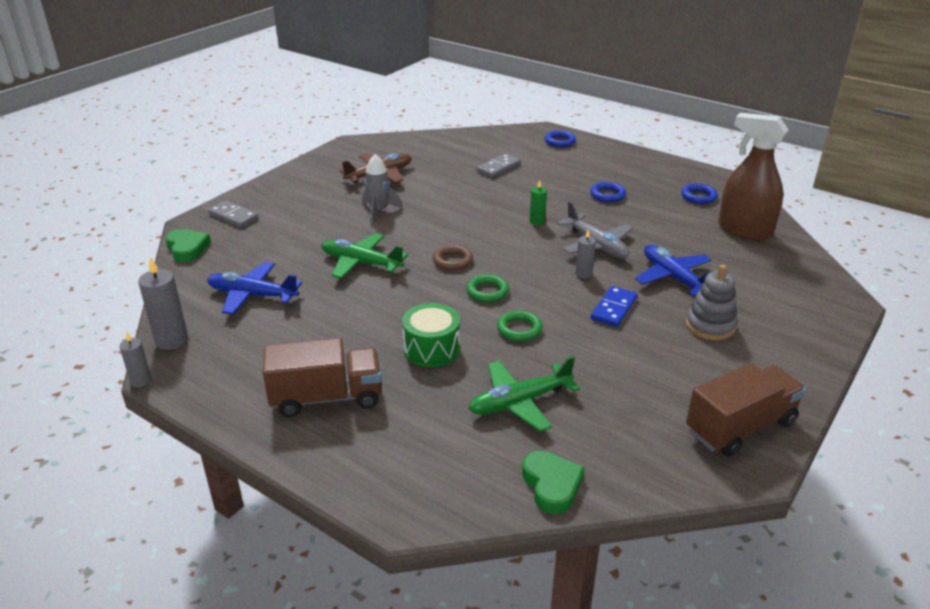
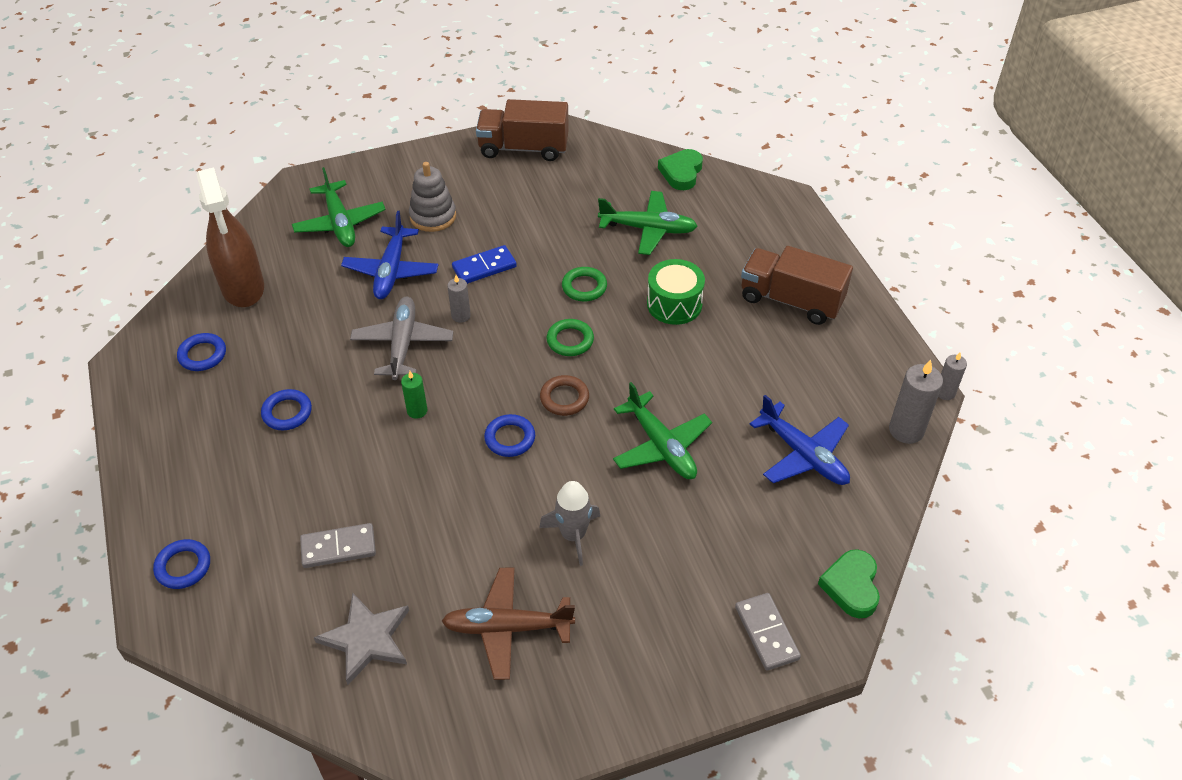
camera: 145 degrees left, 15 degrees up
(443, 152) = (367, 639): none -> grey star
(464, 231) = (510, 438): none -> blue ring
(764, 290) = (340, 223): none -> green plane

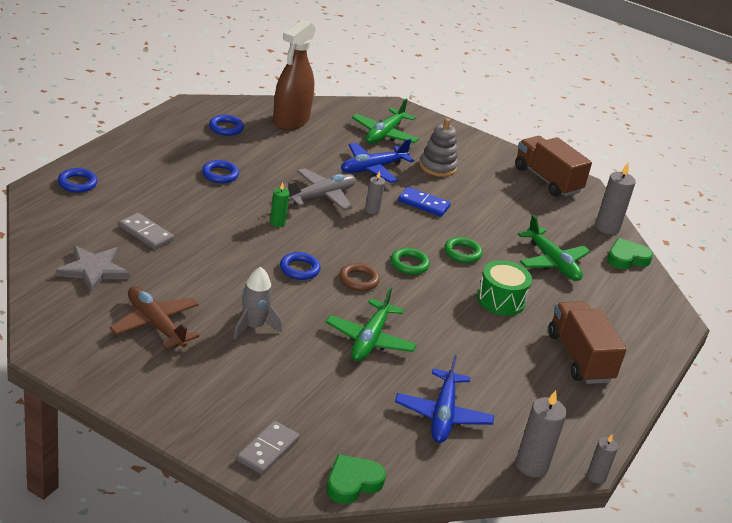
camera: 45 degrees right, 15 degrees down
(628, 155) = (607, 227): none -> grey candle

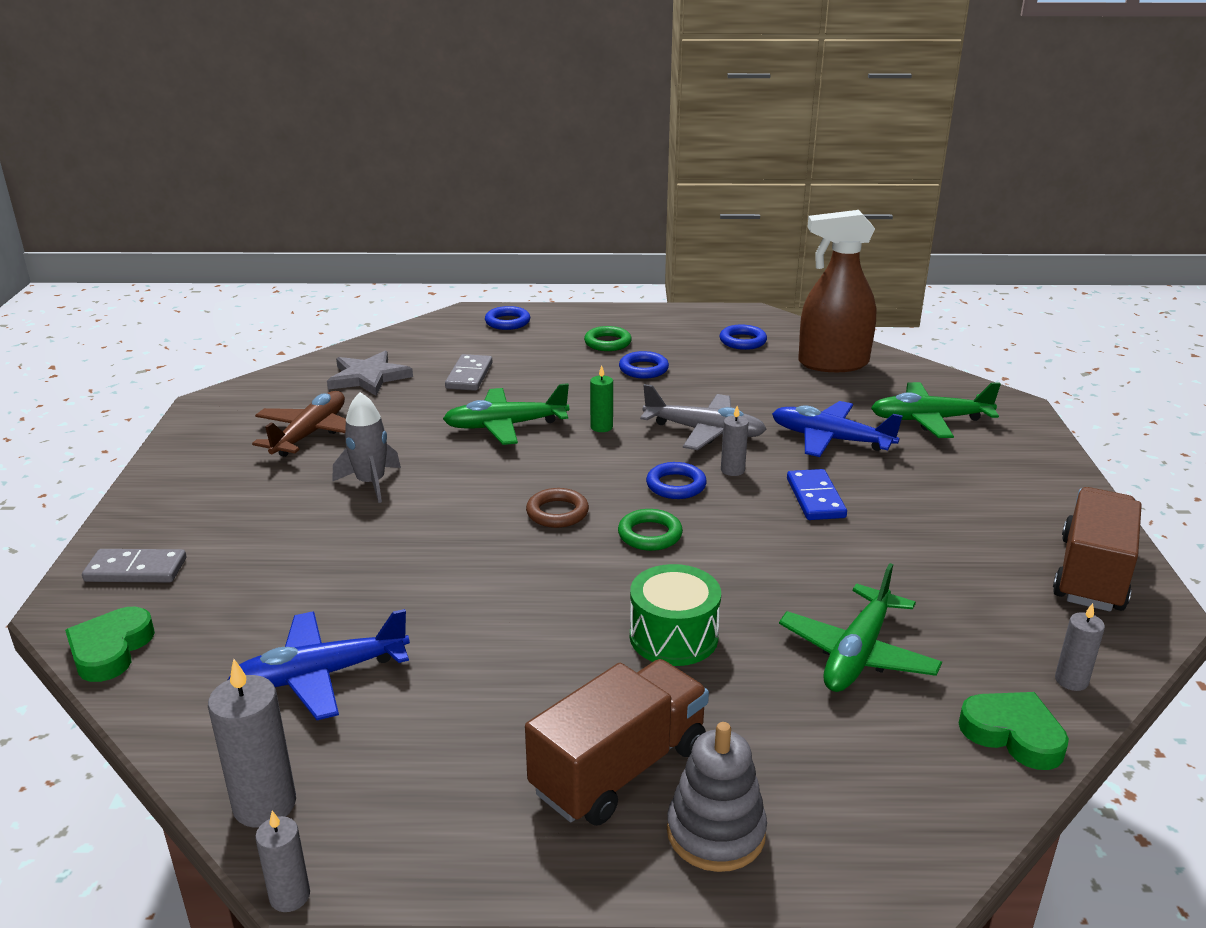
camera: 65 degrees right, 5 degrees down
(299, 269) = (525, 470): blue ring -> blue ring (676, 485)
(352, 482) = (110, 649): green heart -> green heart turned 105 degrees counterclockwise
(370, 340) = (434, 563): green plane -> green plane (505, 426)
(437, 167) = (930, 478): grey stacking toy -> grey stacking toy (716, 832)
(462, 253) = (745, 565): green ring -> green ring (607, 343)
(607, 227) = (1071, 680): grey candle -> grey candle, size x0.59

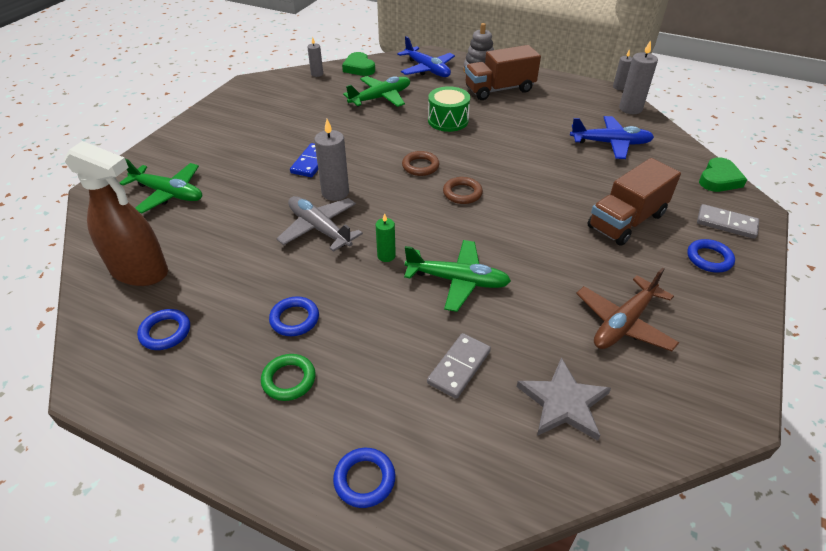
camera: 155 degrees left, 15 degrees up
(370, 483) = (576, 251): grey rocket -> none
(650, 535) = (420, 166): green ring -> brown ring
(676, 485) = (379, 192): blue ring -> blue ring (709, 258)
(732, 470) = (335, 193): grey candle -> grey candle, size x1.70
(830, 439) = (249, 197): blue plane -> blue plane (427, 69)
(1091, 574) = (246, 98): brown truck -> brown truck (626, 221)

